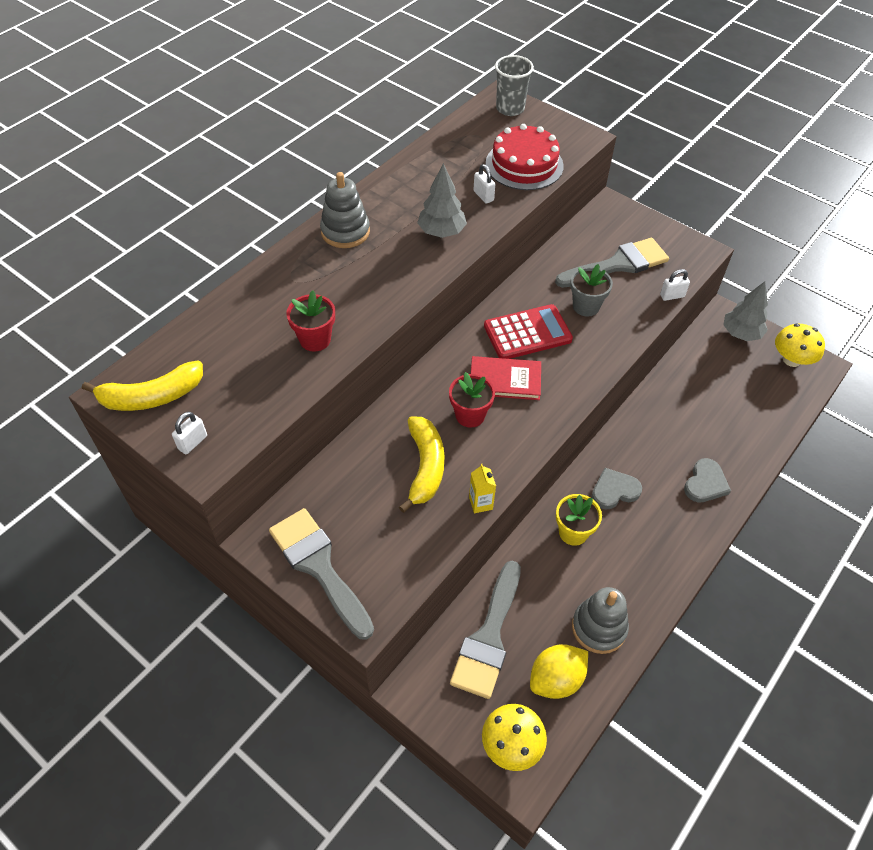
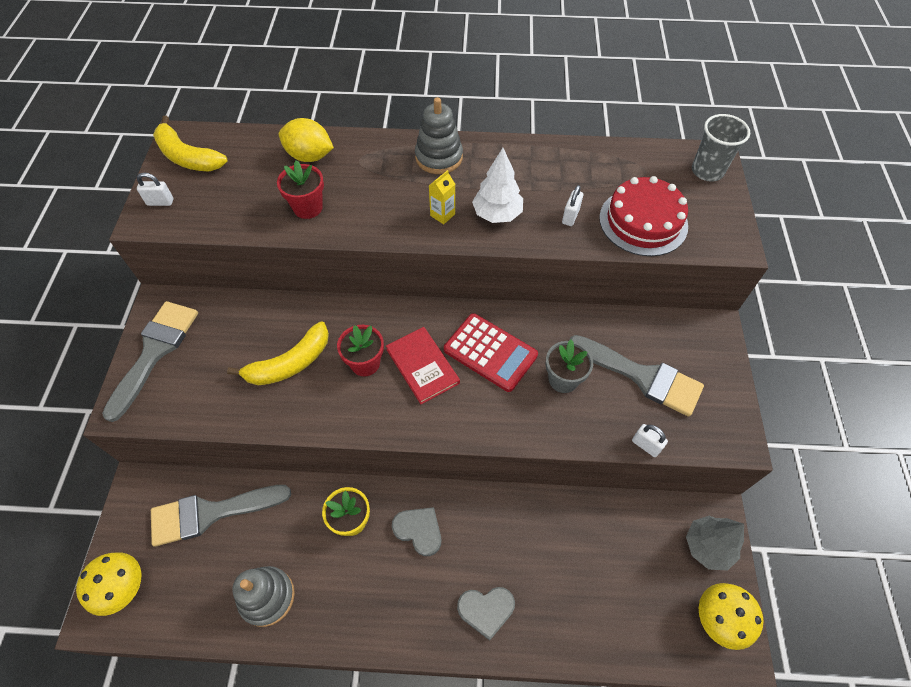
camera: 55 degrees right, 5 degrees up
(441, 232) = (497, 214): grey tree -> white tree
(480, 503) = (279, 423): yellow carton -> yellow carton (442, 215)
(556, 679) = (198, 589): yellow lemon -> yellow lemon (309, 156)

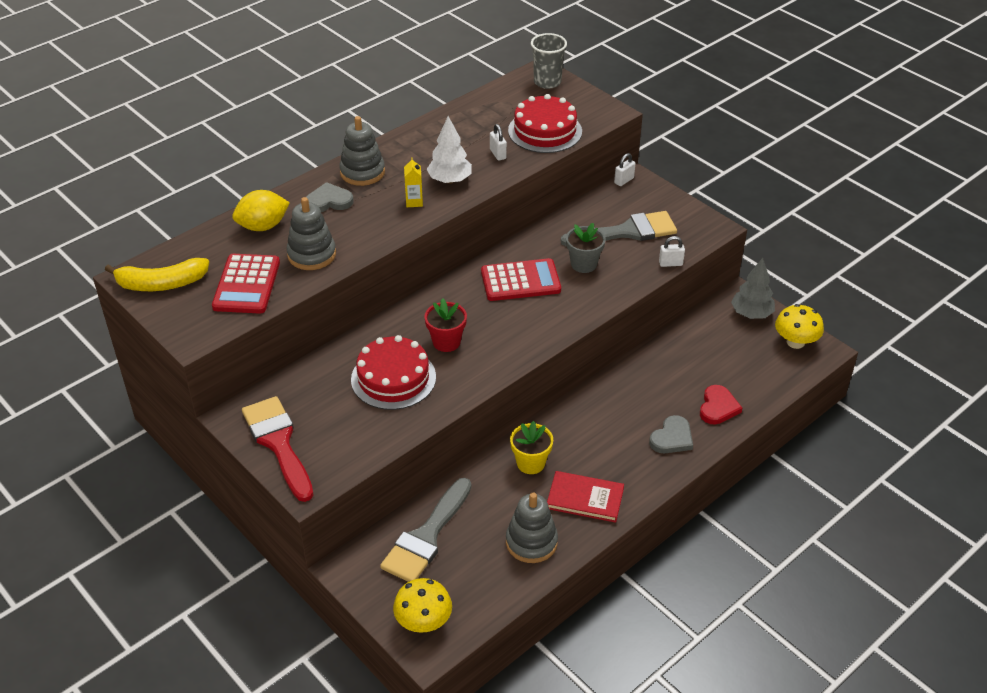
camera: 45 degrees left, 15 degrees down
(155, 351) = (278, 443): grey brush -> red brush
(160, 202) = (187, 321): white padlock -> white padlock (624, 181)
(233, 200) = (246, 285): none -> red calculator
(290, 363) = (393, 378): yellow banana -> red cake
(308, 208) = (311, 255): red flower pot -> grey stacking toy
(419, 530) = (581, 434): grey heart -> grey heart (329, 201)
(422, 366) = (487, 317): red book -> red book (585, 498)
(562, 618) = (718, 407): none -> red heart

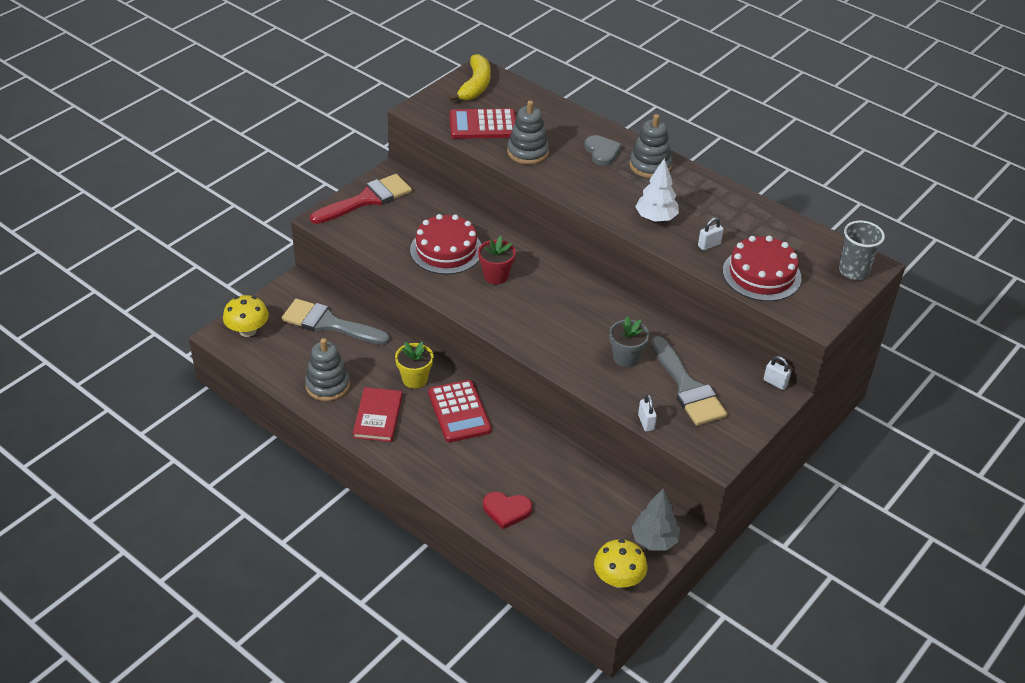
camera: 80 degrees right, 0 degrees up
(161, 284) = (475, 86): yellow banana -> yellow banana turned 150 degrees counterclockwise
(263, 226) = (558, 122): yellow lemon -> none
(414, 202) = (616, 200): yellow carton -> none
(520, 281) = (589, 315): red calculator -> red calculator (459, 412)
(672, 438) = (459, 475): grey heart -> none

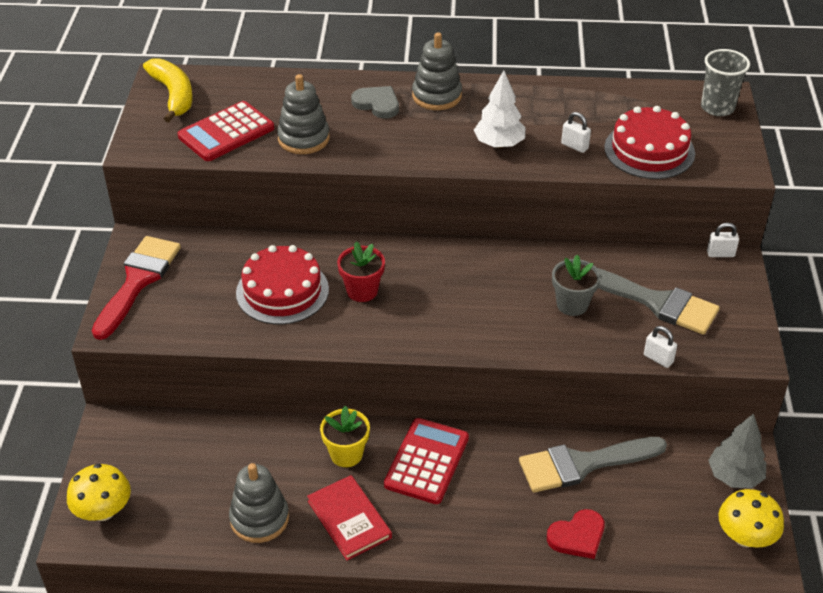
camera: 35 degrees left, 0 degrees up
(329, 324) = (192, 448): grey brush -> grey brush (583, 464)
(459, 412) = (427, 461): red calculator -> red calculator turned 105 degrees counterclockwise
(709, 245) = (574, 146): white padlock -> white padlock turned 75 degrees counterclockwise

